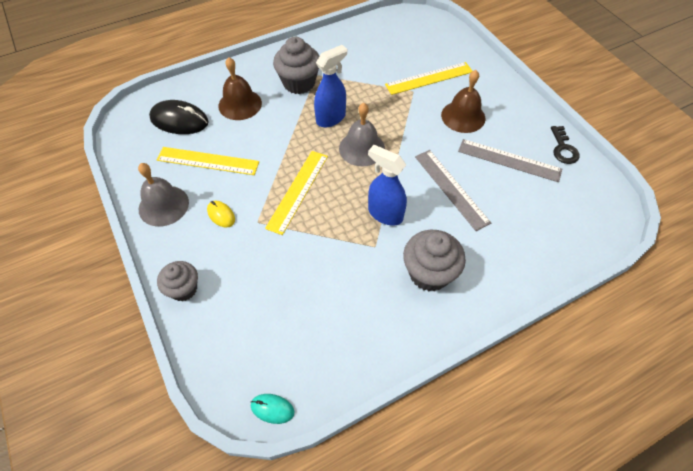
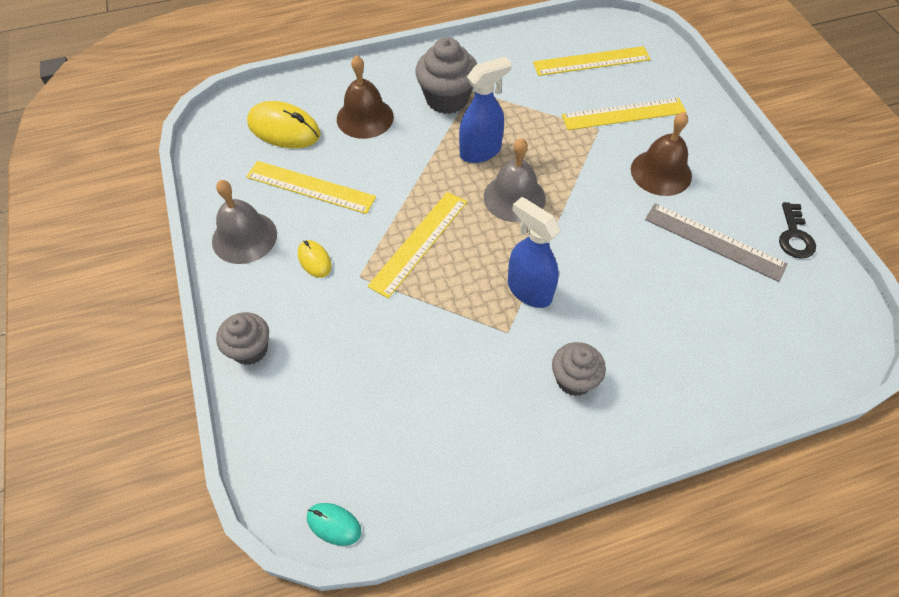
camera: 10 degrees right, 0 degrees up
(179, 120) = (284, 129): black mouse -> yellow mouse
(399, 43) = (591, 61): none -> yellow ruler
(429, 273) = (574, 379): grey cupcake -> grey cupcake, size x0.65
(451, 188) = (626, 269): grey ruler -> none

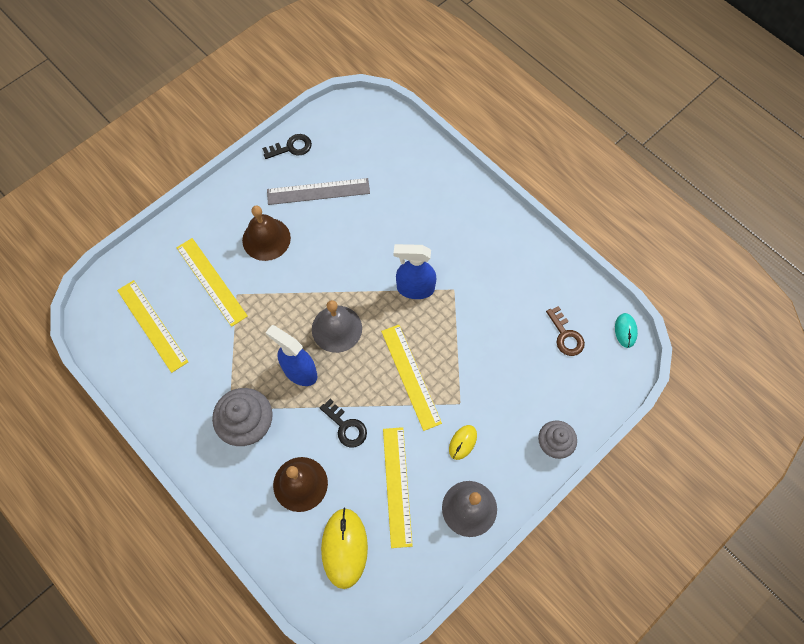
camera: 115 degrees left, 10 degrees up
(372, 436) = (566, 336): none -> brown key
(398, 168) = (346, 427): none -> black key
(419, 243) = (411, 376): yellow ruler -> yellow ruler turned 60 degrees clockwise
(529, 290) = (415, 288): blue spray bottle -> blue spray bottle turned 75 degrees clockwise
(574, 379) = (467, 241): grey cupcake -> none
(714, 241) = (318, 191): grey ruler -> grey ruler turned 75 degrees clockwise

